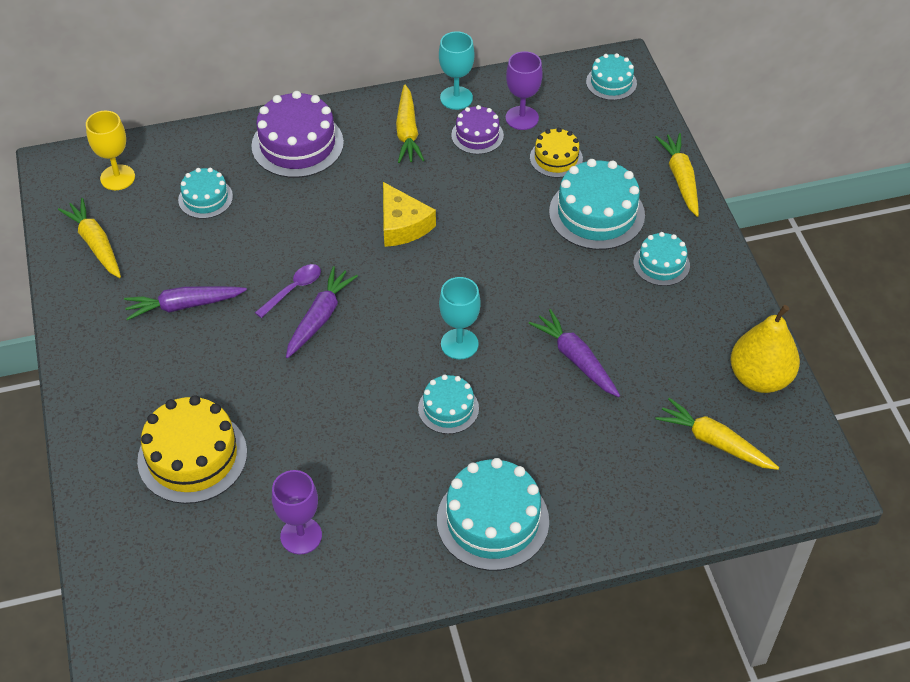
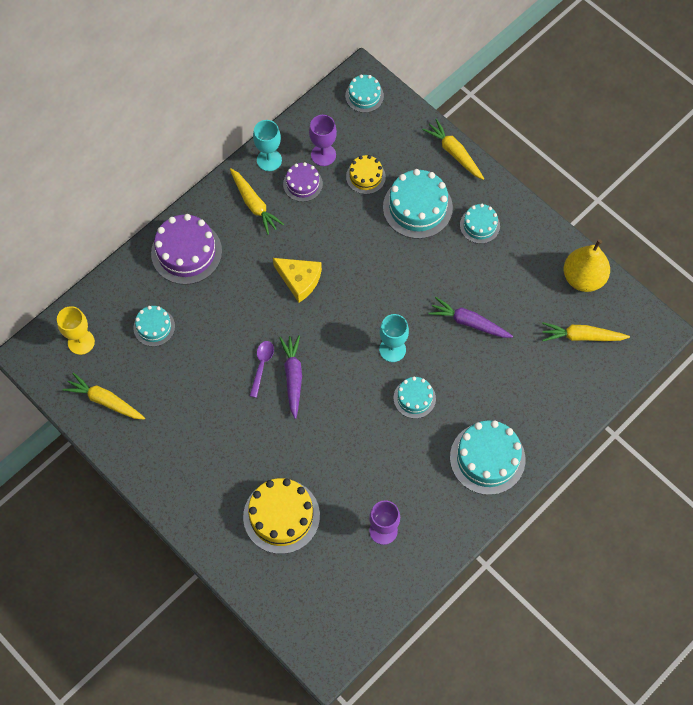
camera: 30 degrees left, 15 degrees up
(184, 305) = (199, 415): purple carrot -> none

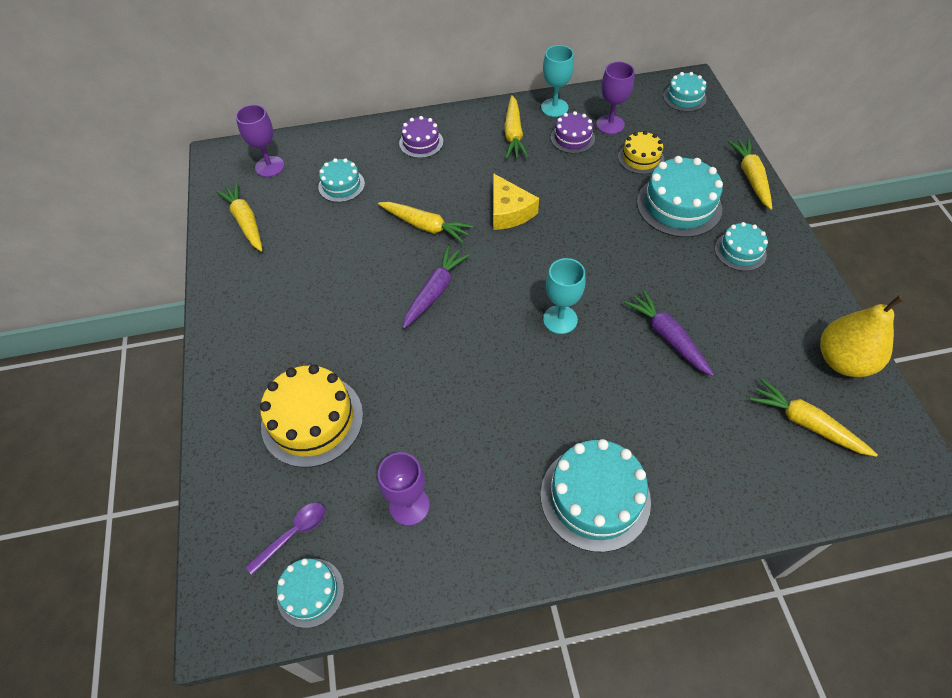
camera: 35 degrees right, 10 degrees down
(81, 342) = (269, 166): yellow goblet -> purple goblet
(186, 252) = (421, 142): purple cake -> purple cake, size x0.57
(247, 327) = (426, 226): none -> yellow carrot
(261, 366) = (412, 265): purple spoon -> purple spoon (293, 534)
(414, 398) = (550, 381): turquoise cake -> turquoise cake (310, 592)

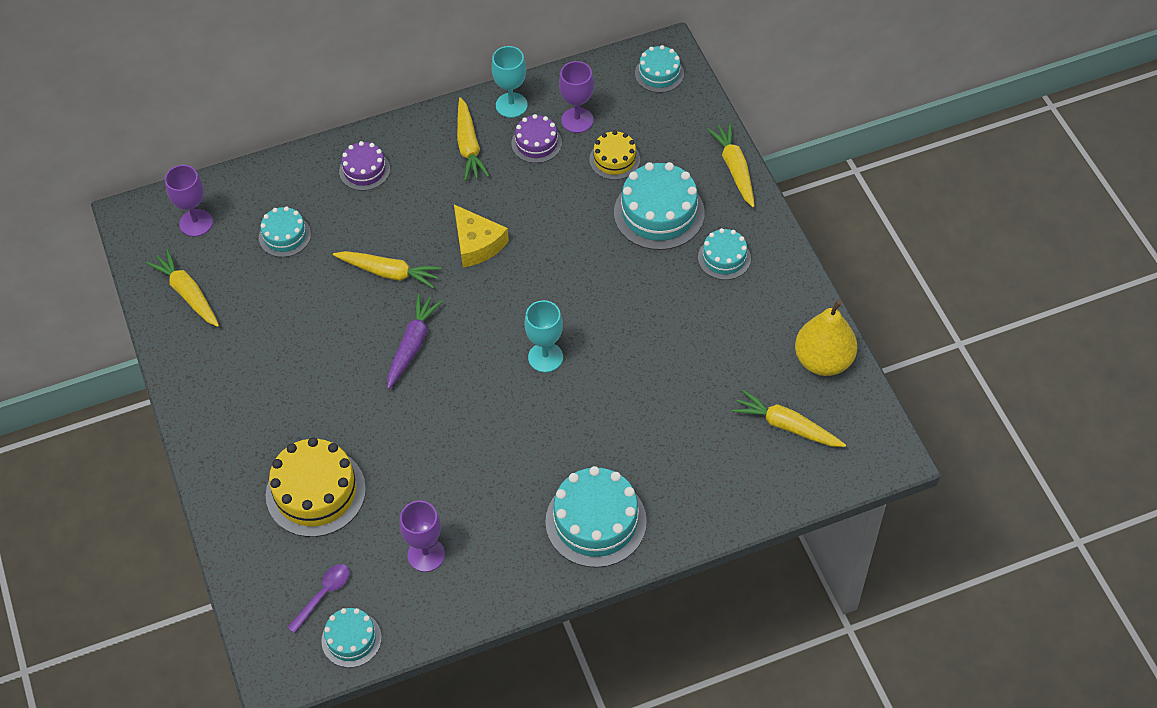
camera: 10 degrees left, 0 degrees up
(667, 337) = (654, 360): purple carrot -> none

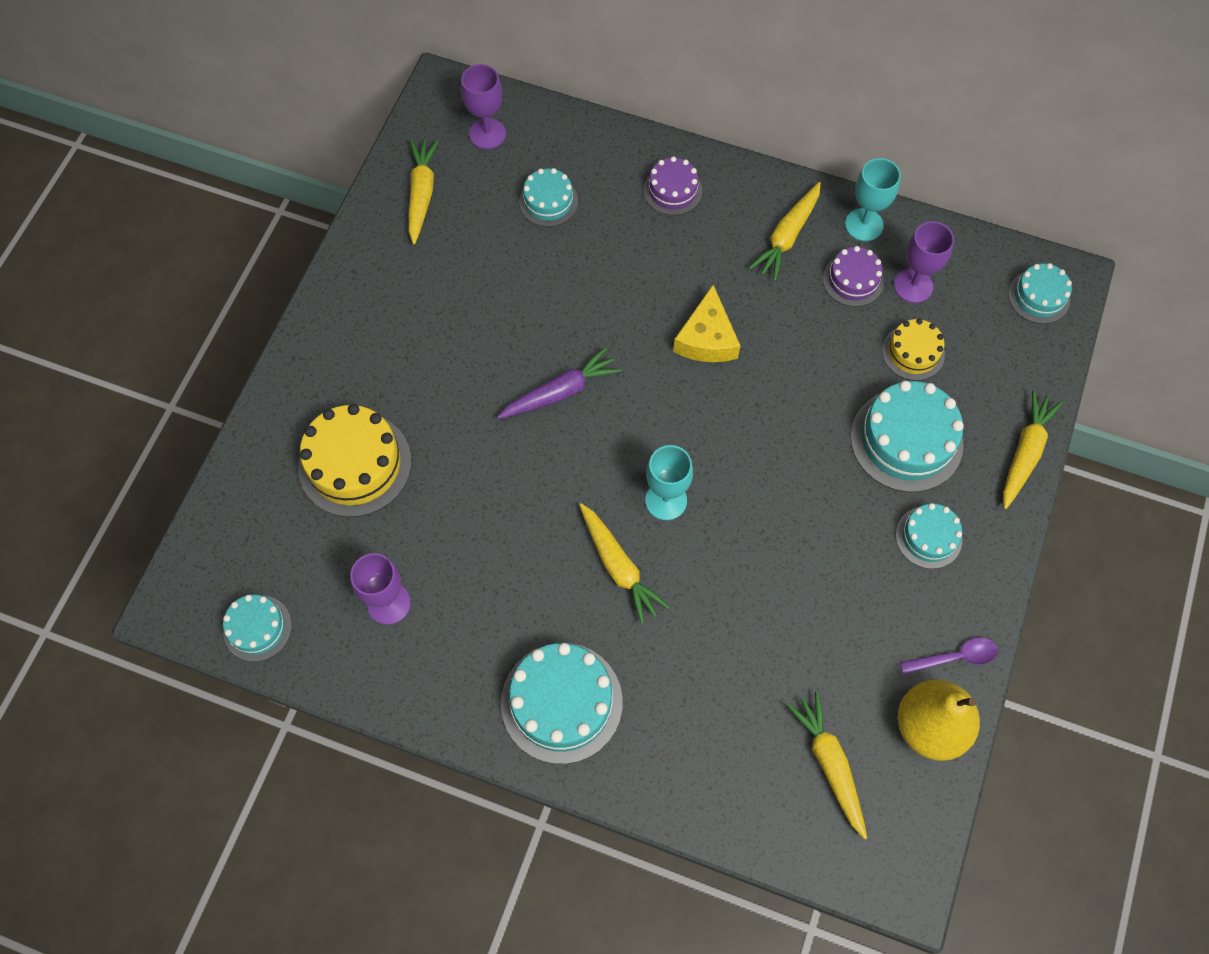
camera: 40 degrees right, 10 degrees up
(323, 595) = (273, 566): purple spoon -> purple spoon (954, 657)
(389, 273) = (604, 306): yellow carrot -> yellow carrot (619, 567)

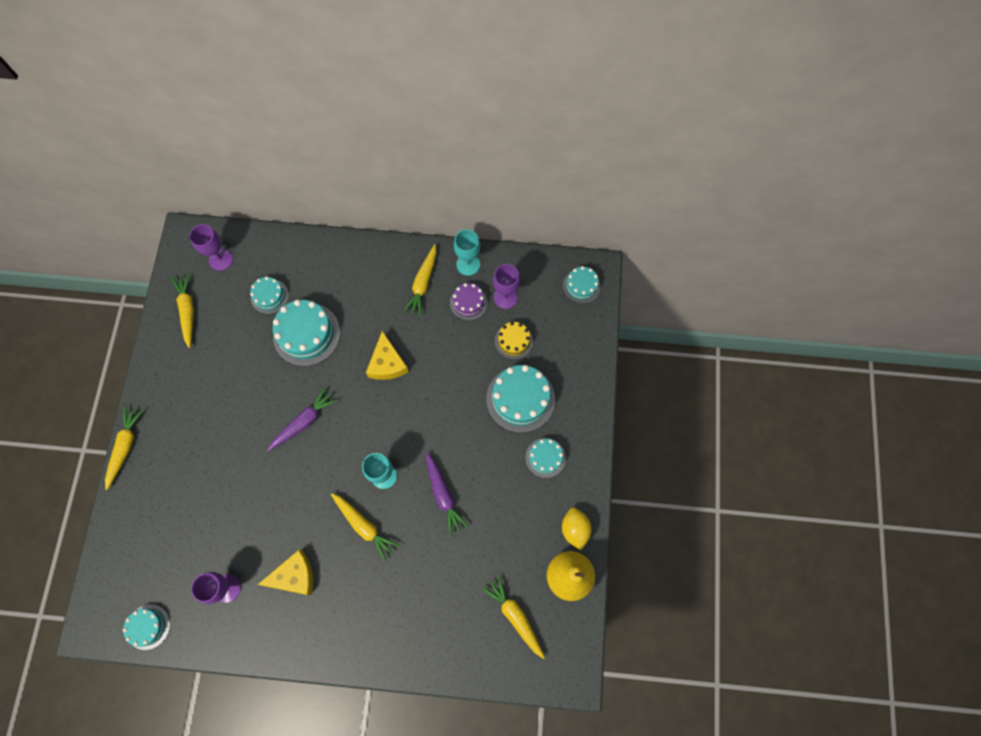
camera: 15 degrees left, 5 degrees up
(355, 464) = (185, 503): yellow cake -> none
(495, 612) = (294, 576): none -> yellow cheese
(561, 702) = (347, 622): turquoise cake -> turquoise cake (306, 334)
(672, 190) = (346, 270): purple cake -> none
(753, 552) = (443, 495): none -> purple carrot
(954, 657) = (574, 529): purple spoon -> yellow lemon
(1025, 453) = (591, 389): yellow carrot -> yellow carrot (125, 447)

